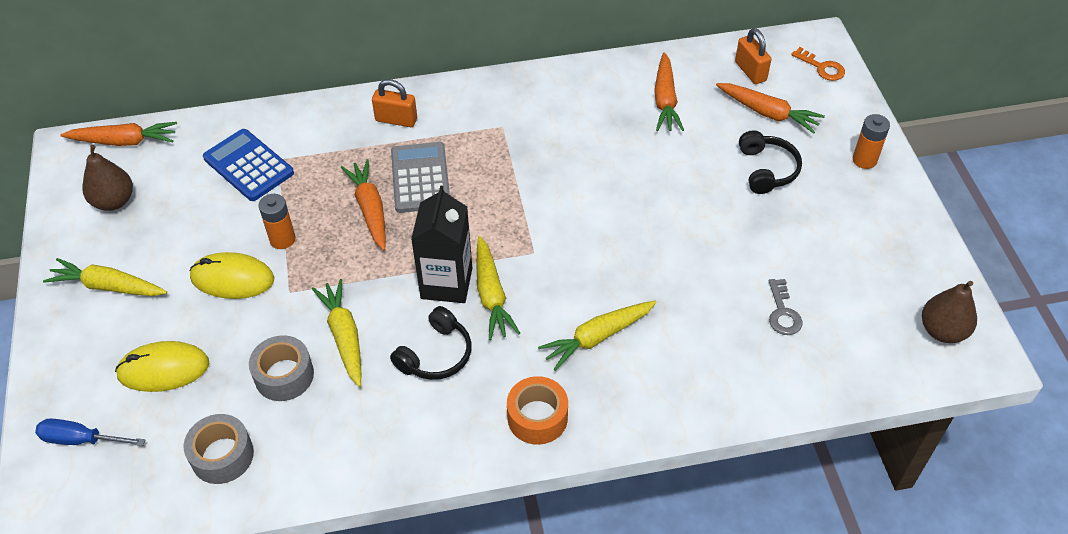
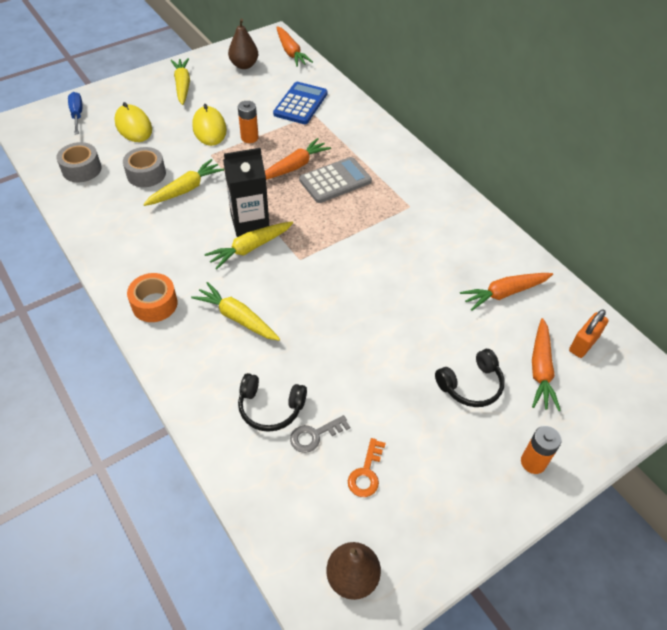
camera: 65 degrees right, 0 degrees up
(396, 120) = (381, 153): orange padlock -> none
(435, 354) = (188, 236): black headphones -> black headphones (270, 407)
(822, 67) = (632, 399): orange key -> orange key (366, 473)

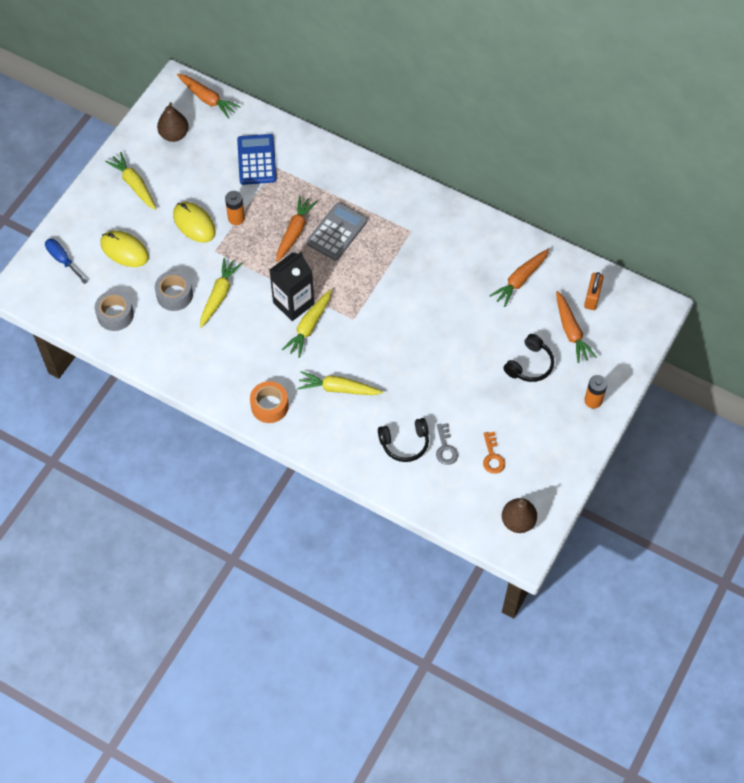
camera: 25 degrees left, 10 degrees up
(314, 435) = (445, 448): grey key -> grey key turned 45 degrees counterclockwise

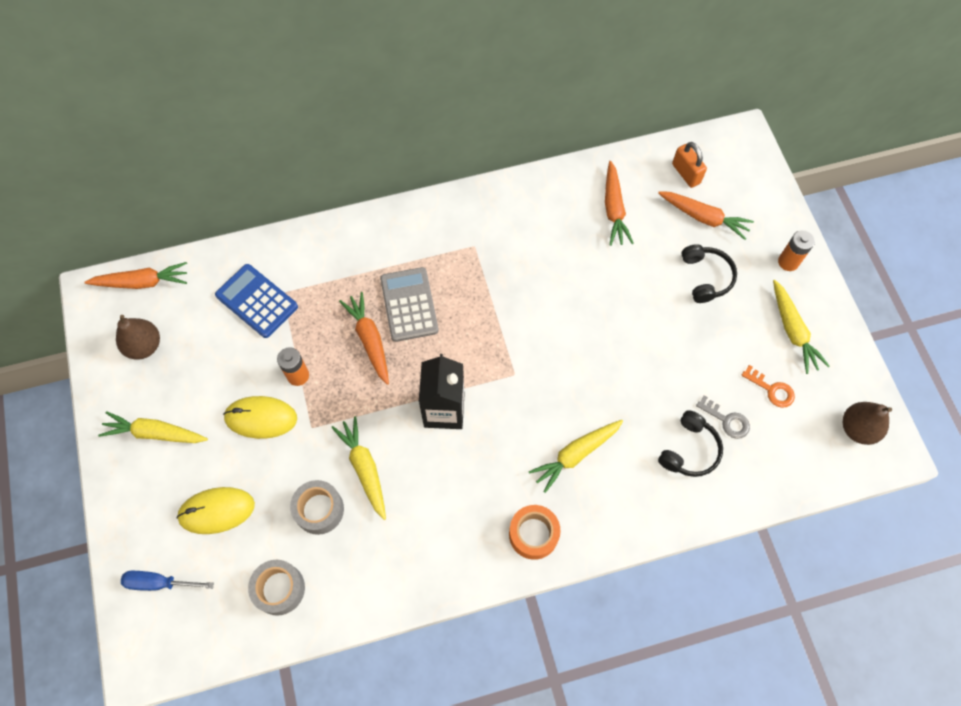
camera: 45 degrees left, 5 degrees up
(309, 326) = (483, 419): yellow carrot -> yellow carrot (792, 330)

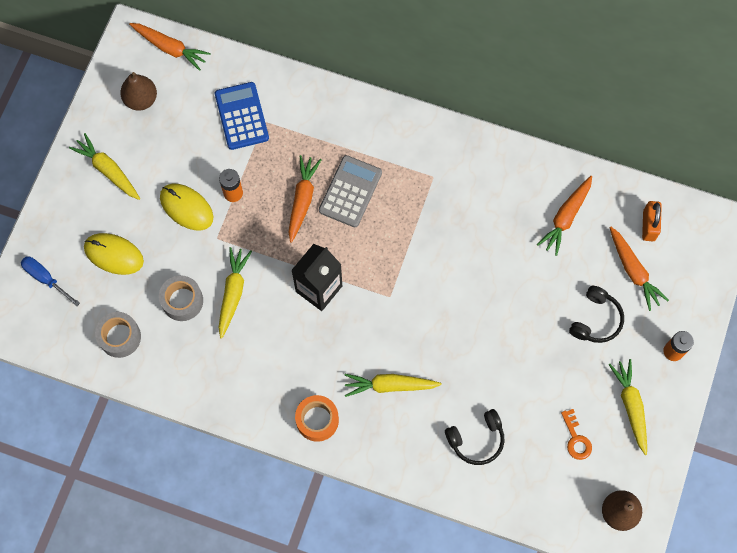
camera: 35 degrees right, 5 degrees up
(727, 420) = (522, 437): grey key -> none
(792, 330) = (630, 406): yellow carrot -> yellow carrot turned 150 degrees clockwise

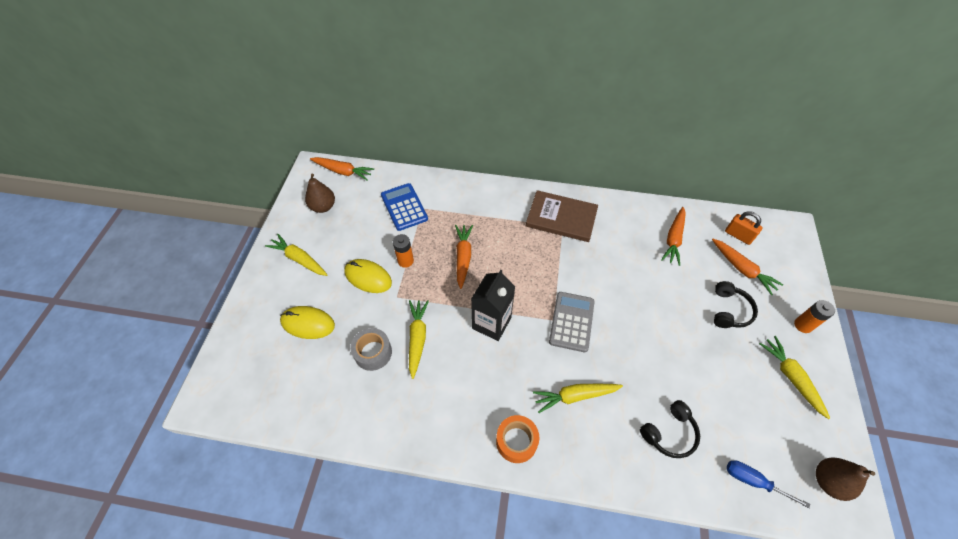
camera: 10 degrees left, 15 degrees down
(45, 278) = (245, 353): blue screwdriver -> blue screwdriver (752, 481)
(120, 337) = (317, 394): grey tape -> none
(350, 191) = (500, 246): grey calculator -> grey calculator (571, 322)
(435, 164) = (561, 218): none -> brown book
(576, 439) = (757, 416): orange key -> none
(649, 225) = (738, 235): orange padlock -> orange padlock turned 45 degrees counterclockwise

